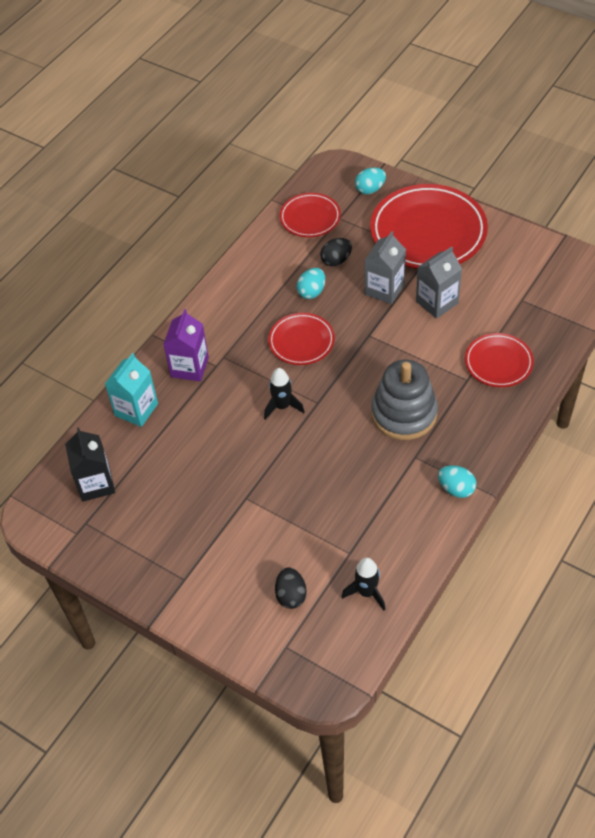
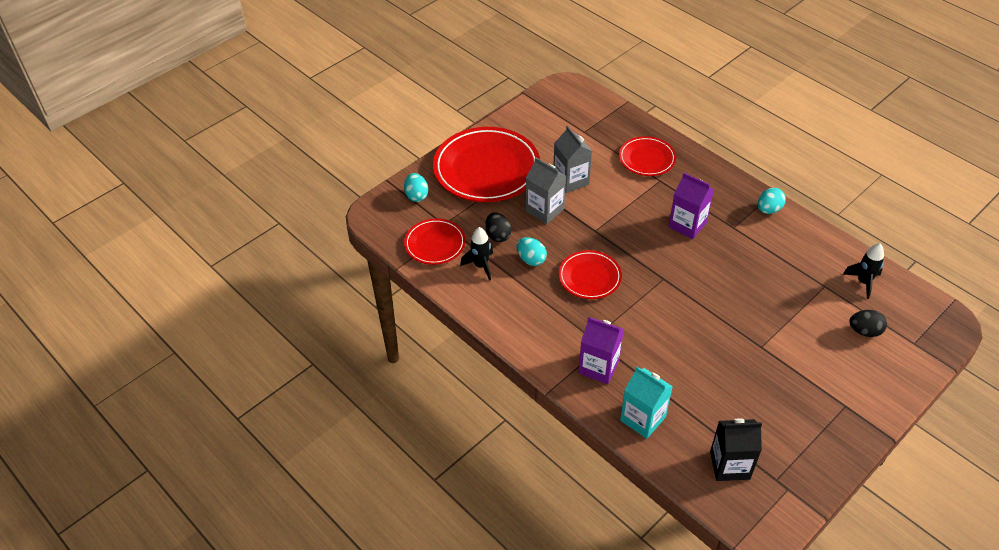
camera: 80 degrees left, 5 degrees down
(282, 406) = (663, 303): black rocket -> black rocket (481, 266)
(404, 413) = (687, 225): grey stacking toy -> purple carton

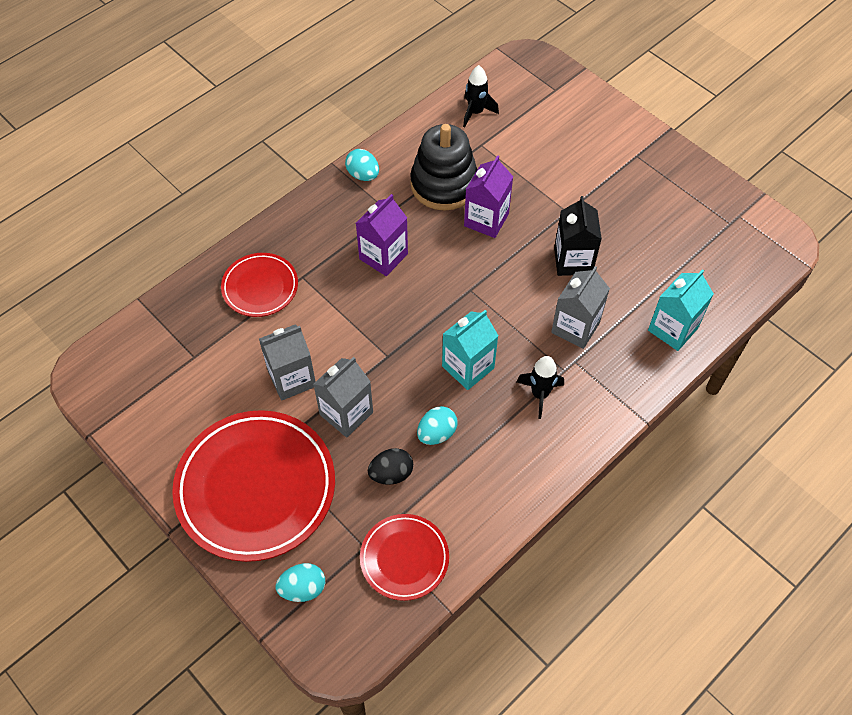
camera: 90 degrees left, 10 degrees up
(481, 266) = (447, 496): black rocket -> black rocket (539, 394)
(589, 277) = (468, 367): red plate -> turquoise carton
(598, 367) = (606, 366): purple carton -> purple carton (486, 220)
(635, 347) = (575, 327): none -> grey carton
(730, 465) = (719, 258): black carton -> black carton (573, 261)
(771, 261) = (444, 184): none -> black stacking toy
(864, 331) = (542, 124): black egg -> none

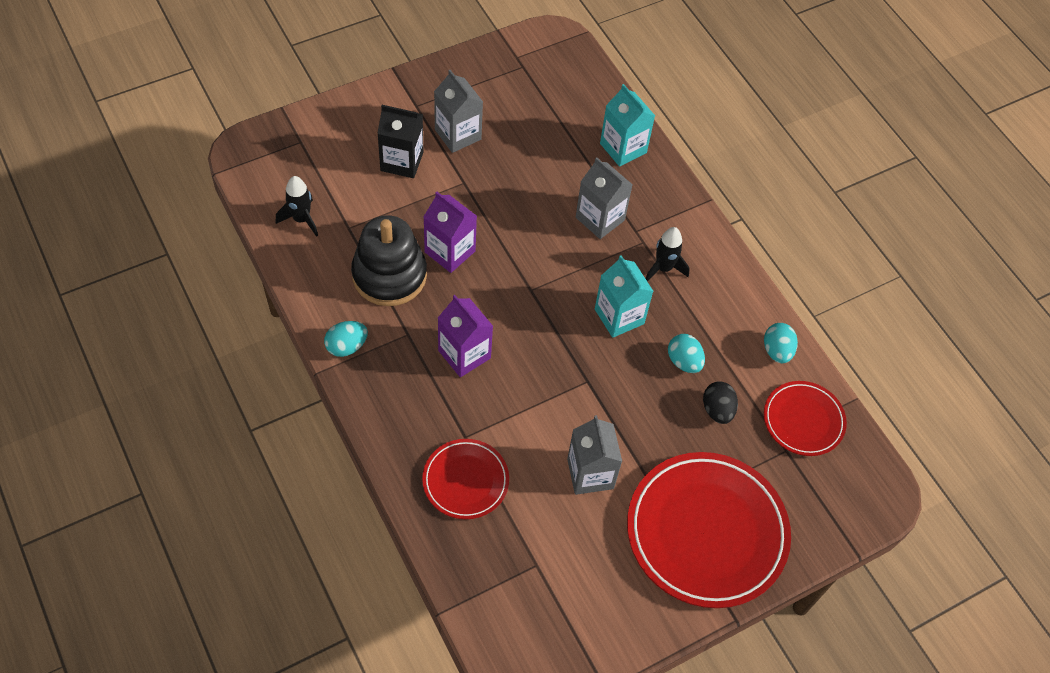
camera: 80 degrees left, 0 degrees up
(303, 588) = (817, 511): turquoise egg -> turquoise egg (777, 351)
(346, 413) = (643, 433): grey carton -> grey carton (458, 134)
(573, 261) = (524, 196): black carton -> black carton (402, 161)

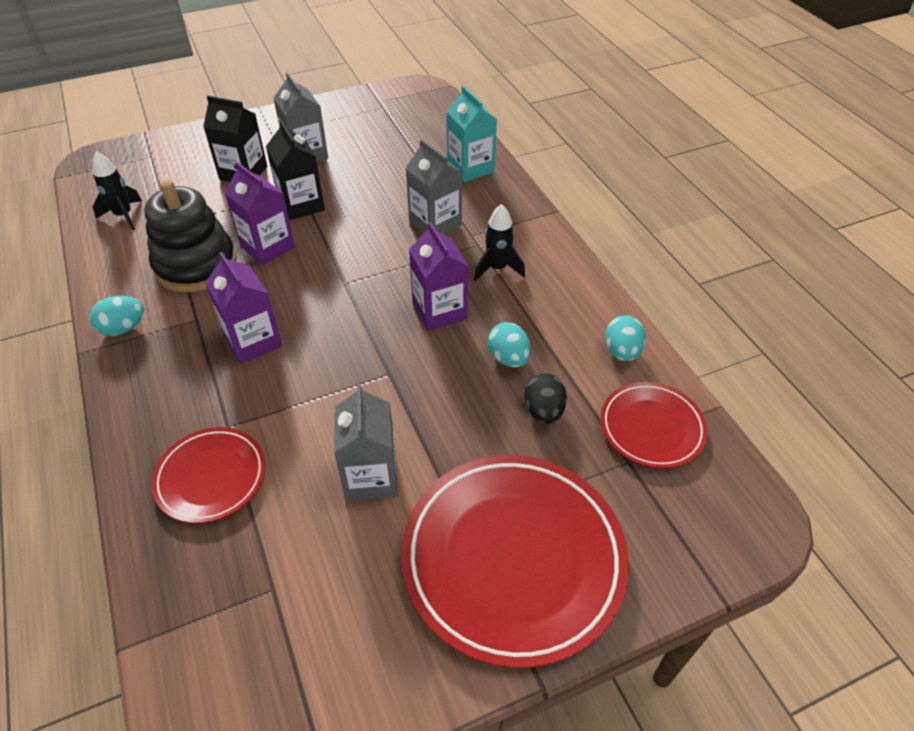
camera: 10 degrees right, 10 degrees down
(469, 200) = (301, 205): none -> black carton
(619, 316) = (439, 311): turquoise carton -> purple carton

